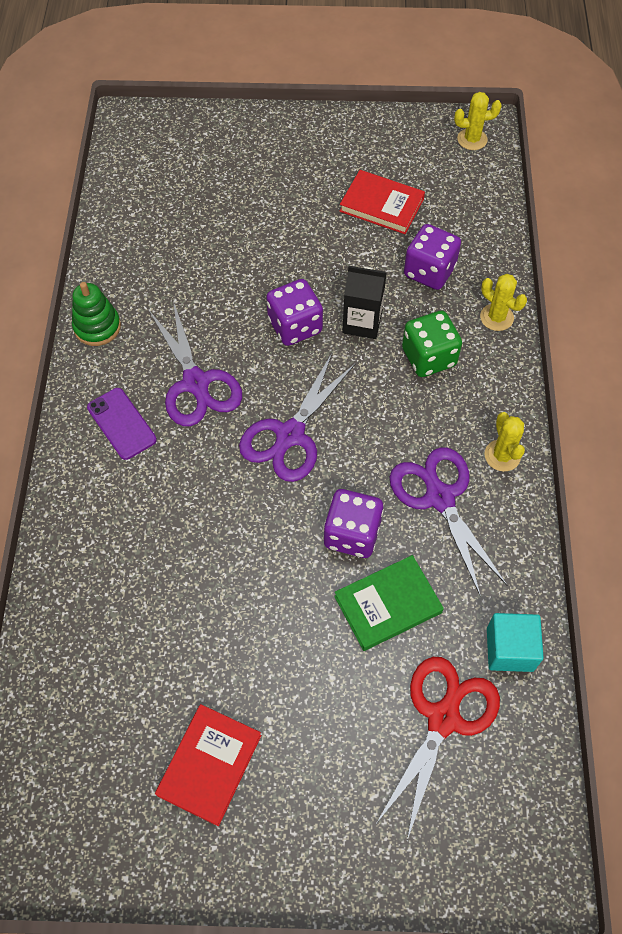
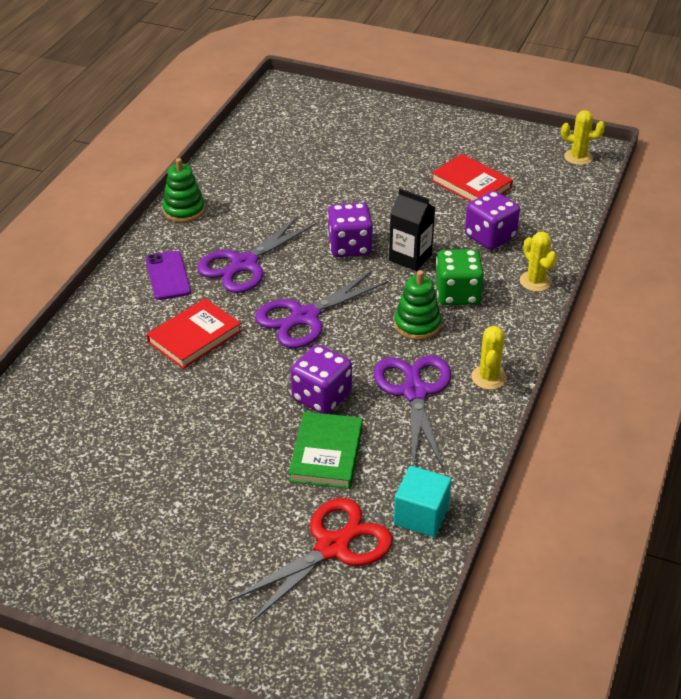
camera: 20 degrees right, 20 degrees down
(196, 383) = (244, 264): purple scissors -> purple scissors turned 45 degrees clockwise
(209, 765) = (110, 519): red book -> red book (194, 337)
(388, 604) = (326, 453): green book -> green book turned 75 degrees counterclockwise
(406, 409) = (417, 324): none -> green stacking toy

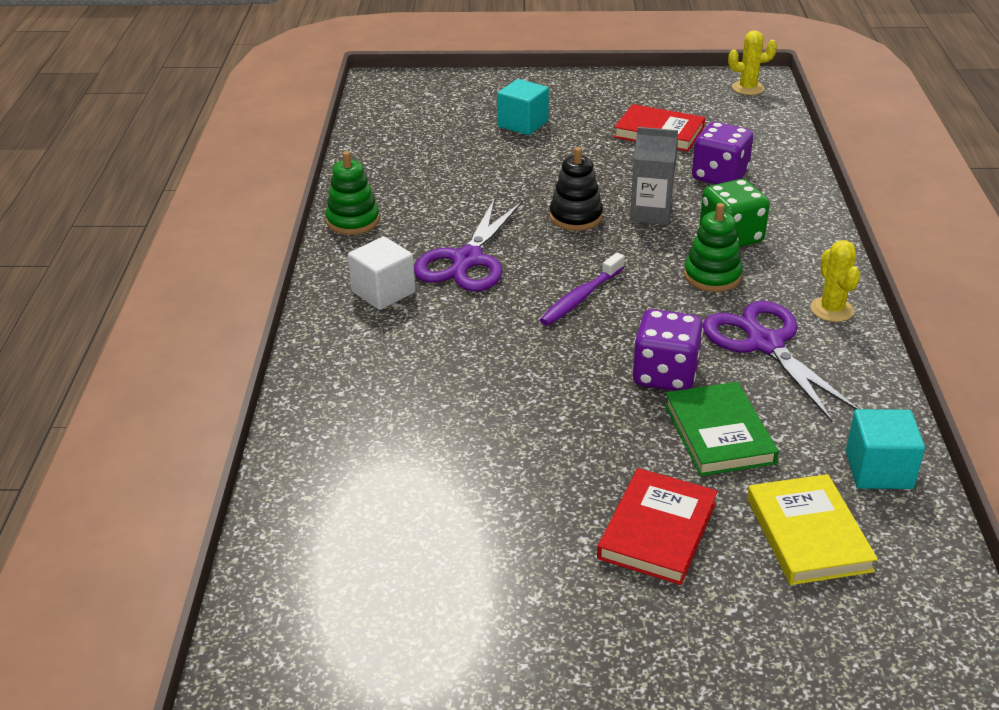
camera: 20 degrees left, 5 degrees down
(167, 276) = (383, 292): purple phone -> white cube
(194, 337) = (464, 348): red book -> red book (657, 530)
(305, 317) = (580, 298): purple scissors -> purple toothbrush
(332, 547) = (808, 534): red scissors -> yellow book
(350, 247) = (575, 217): purple dice -> black stacking toy
(367, 152) = (523, 124): none -> turquoise cube
(410, 257) = (651, 213): black carton -> grey carton
(535, 281) = (801, 207): yellow cactus -> none

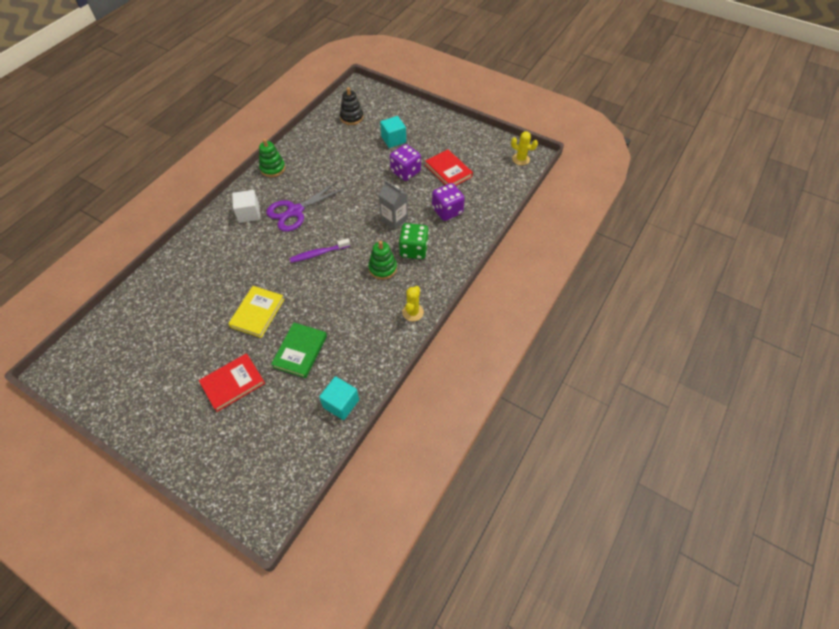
camera: 30 degrees right, 20 degrees up
(575, 217) = (361, 207): black stacking toy -> black stacking toy (351, 117)
(665, 375) = (310, 311): purple dice -> purple dice (405, 172)
(765, 344) = (365, 316): purple scissors -> none
(808, 534) = (283, 417): yellow book -> yellow book (257, 313)

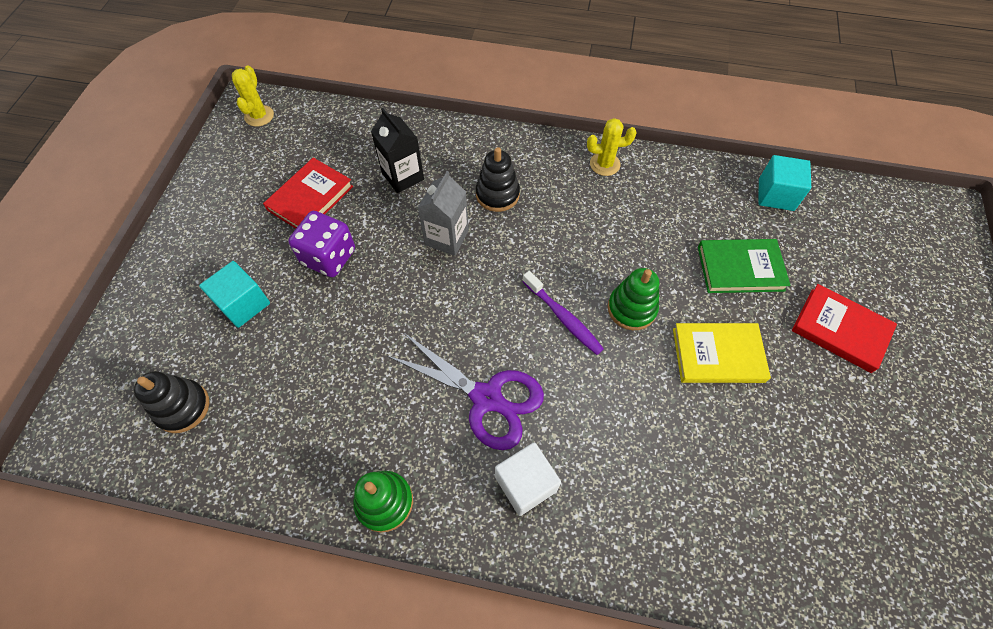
camera: 110 degrees left, 5 degrees up
(382, 268) = (549, 221): green stacking toy -> green stacking toy (631, 309)
(414, 250) = (497, 194): green dice -> black stacking toy
(447, 211) = (403, 176): purple dice -> black carton

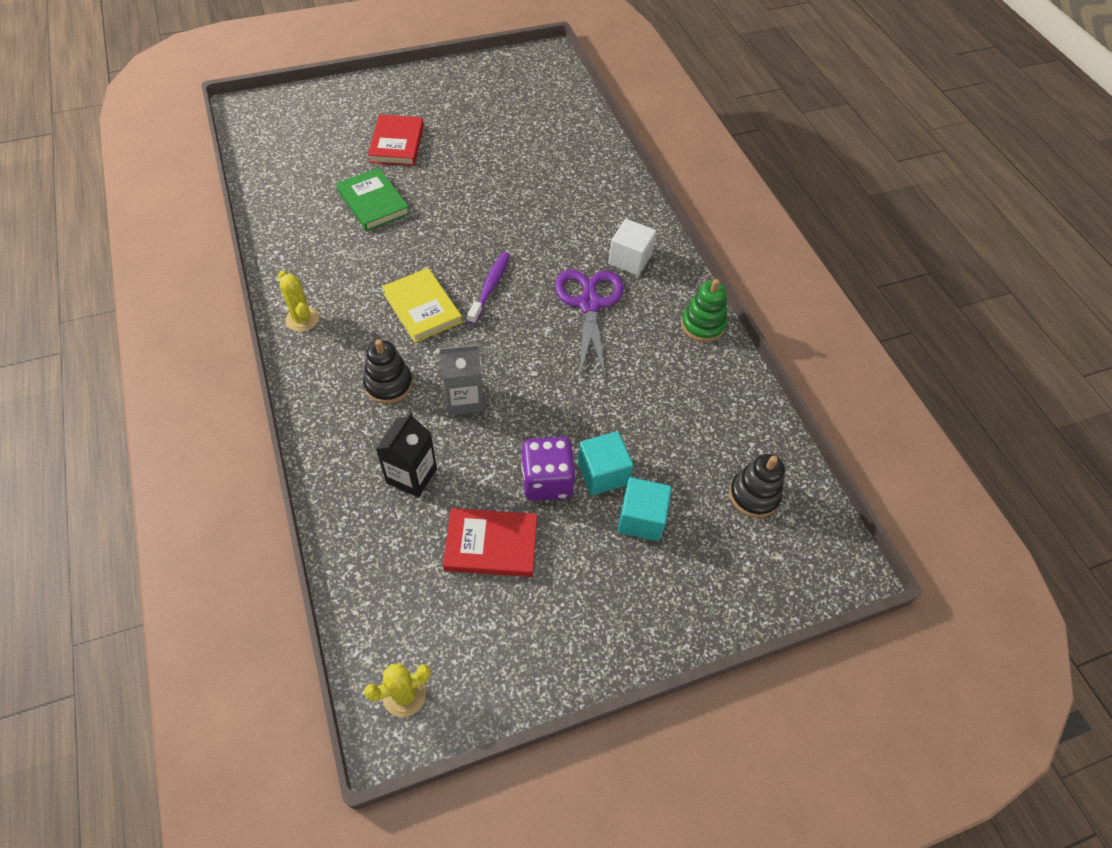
camera: 125 degrees left, 5 degrees down
(631, 309) = (454, 251): green stacking toy -> none
(718, 355) = (461, 196): yellow book -> yellow book (422, 308)
(776, 195) = (278, 200): turquoise cube -> turquoise cube (602, 473)

